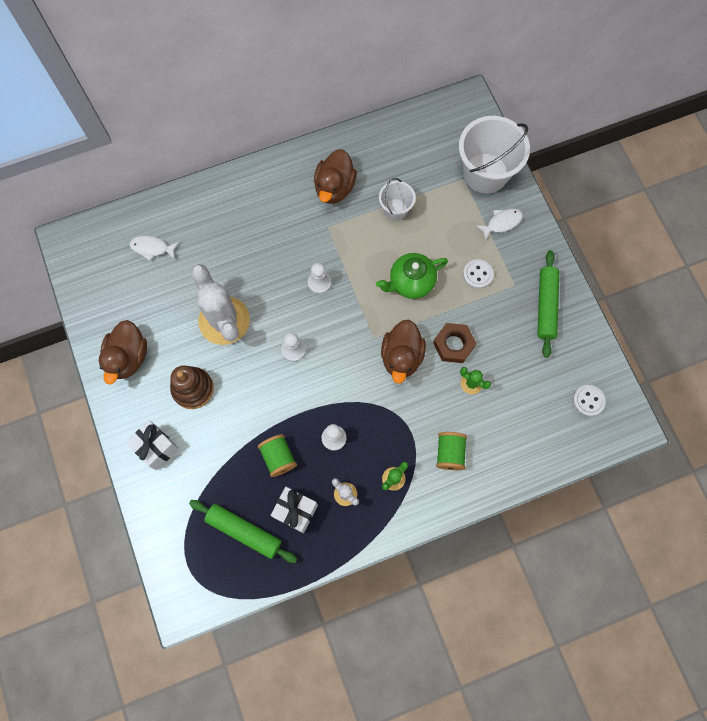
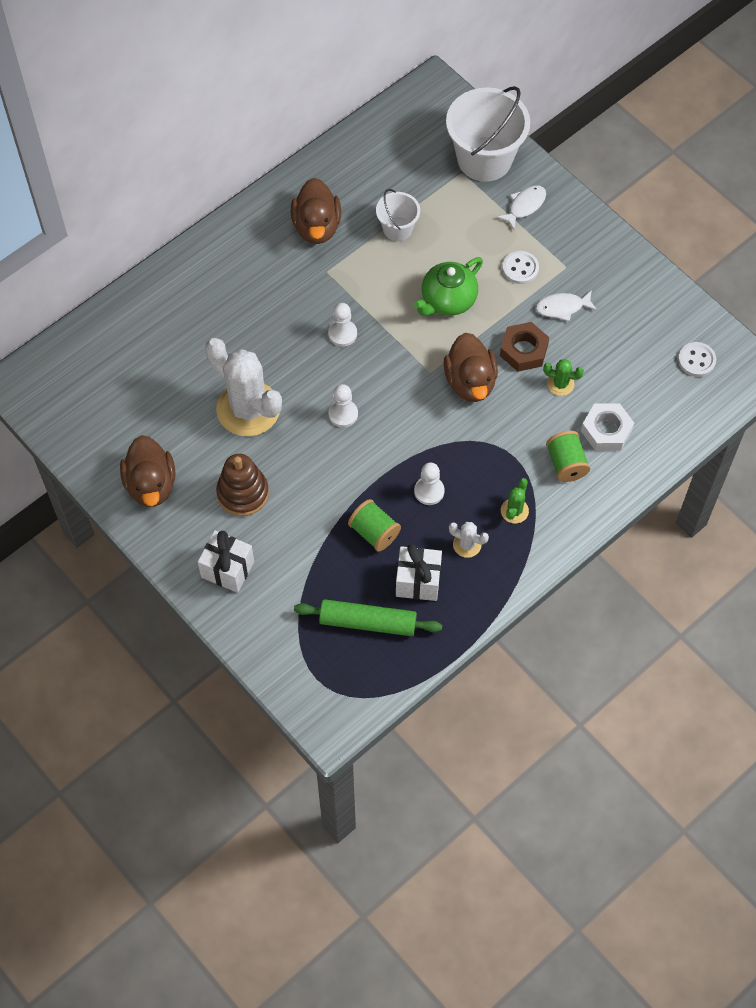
camera: 20 degrees left, 10 degrees down
(152, 248) = (127, 358): white fish -> white fish (562, 307)
(492, 436) = (606, 430): none -> white nut
(546, 306) = (610, 278): green rolling pin -> none

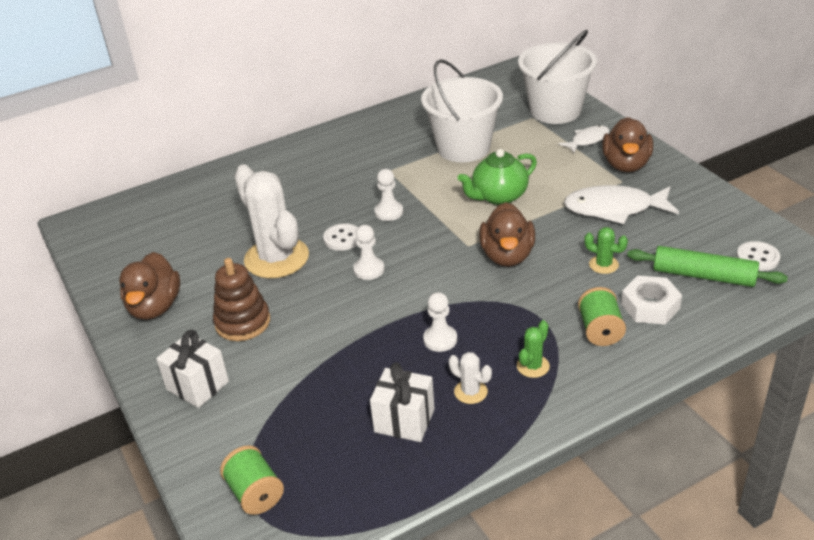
camera: 15 degrees right, 25 degrees down
(316, 227) = (390, 142): brown duck -> brown duck (626, 165)
(368, 622) = (333, 454): green rolling pin -> green rolling pin (704, 276)
(374, 532) = (369, 369): green spool -> green spool (255, 493)
(397, 229) = (463, 148): white bucket -> white bucket, size x1.91
(520, 268) = (575, 179): white button -> white button (342, 238)
(523, 350) = (568, 236): brown nut -> none
(562, 307) = (614, 209): white fish -> white fish, size x1.77

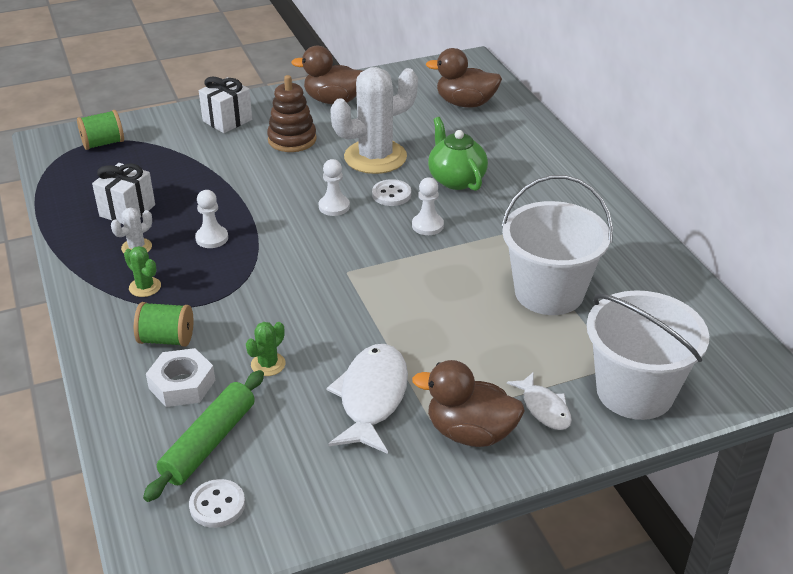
camera: 95 degrees right, 0 degrees up
(498, 196) = (431, 306): green teapot -> green teapot (456, 179)
(507, 255) = (316, 296): brown duck -> brown duck (465, 103)

